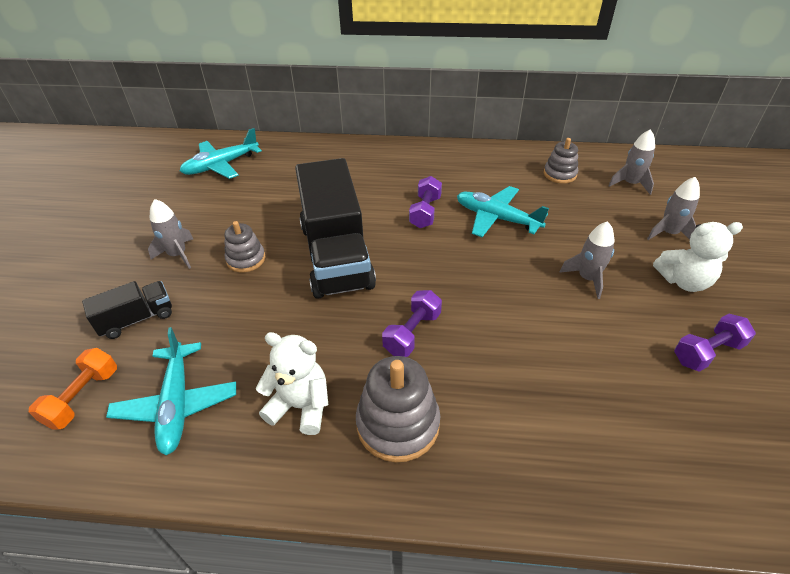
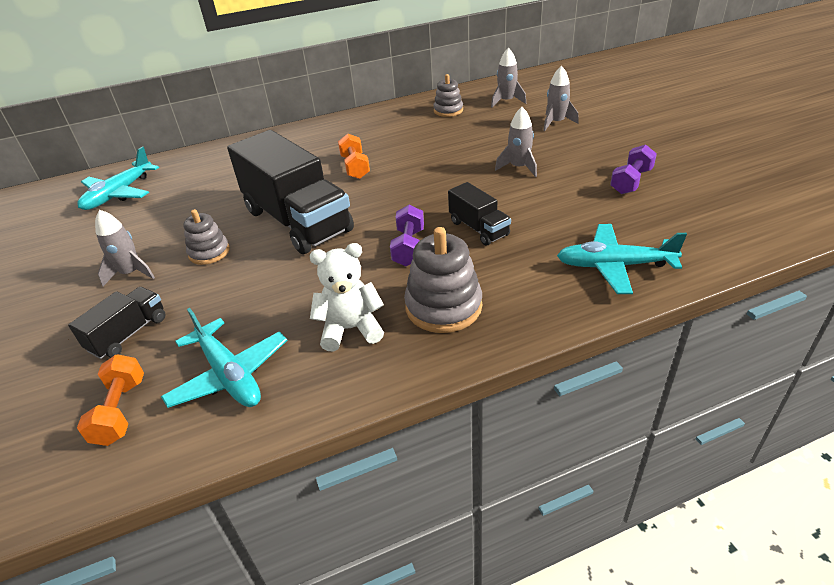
camera: 25 degrees left, 5 degrees down
(425, 212) = (355, 167): purple dumbbell -> orange dumbbell
(494, 341) = (478, 228): none -> black truck
(496, 218) = (419, 153): turquoise plane -> turquoise plane (614, 266)
(684, 281) = (587, 147): white teddy bear -> none

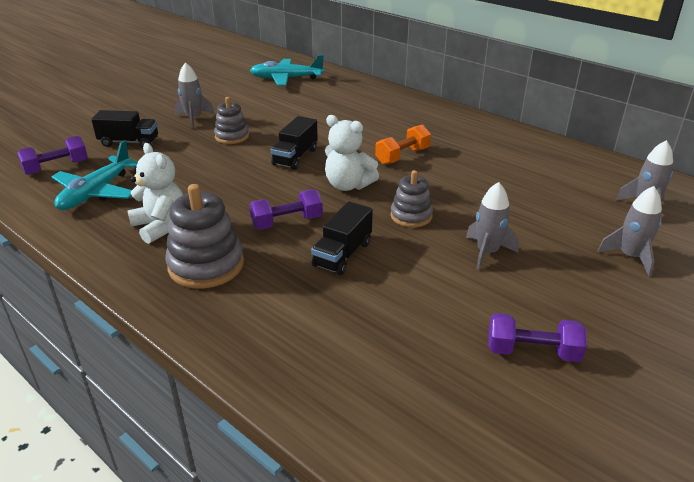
camera: 60 degrees right, 5 degrees down
(121, 411) = (56, 167): orange dumbbell -> purple dumbbell
(297, 221) = (295, 157): black truck -> black truck, size x0.47
(376, 203) = (348, 185): none -> white teddy bear
(448, 110) = (573, 174): grey stacking toy -> grey stacking toy (411, 216)
(614, 266) = (325, 367): turquoise plane -> none

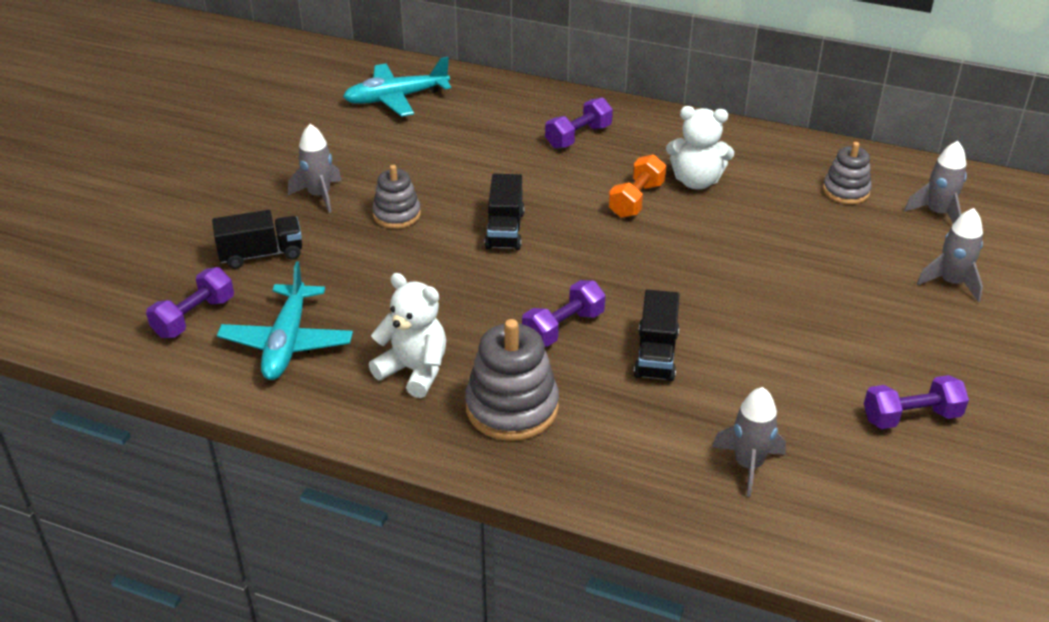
camera: 20 degrees left, 5 degrees up
(348, 185) = (599, 258): white teddy bear -> white teddy bear (696, 181)
(389, 115) = (578, 137): none -> purple dumbbell
(411, 216) = (699, 285): grey stacking toy -> grey stacking toy (846, 191)
(487, 252) = (807, 313): grey rocket -> grey rocket (748, 465)

